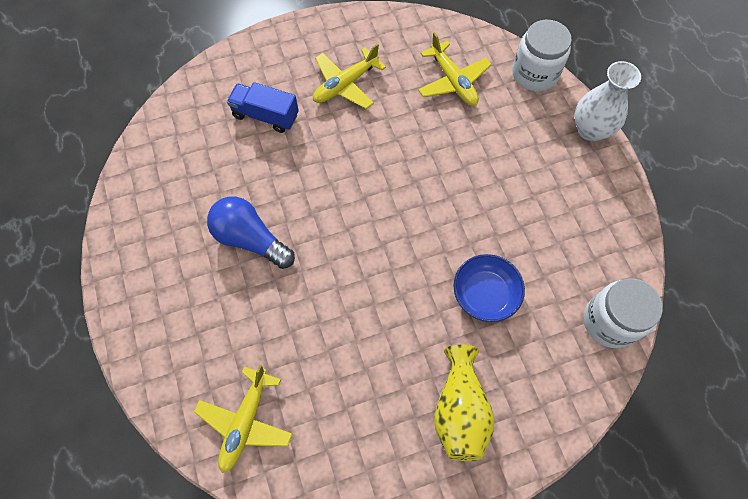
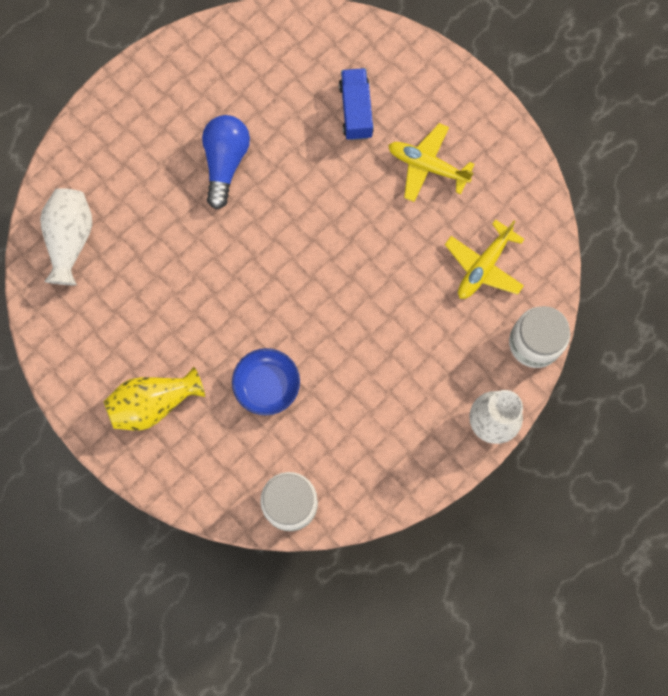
camera: 65 degrees right, 10 degrees up
(245, 422) = (70, 239): yellow plane -> white vase

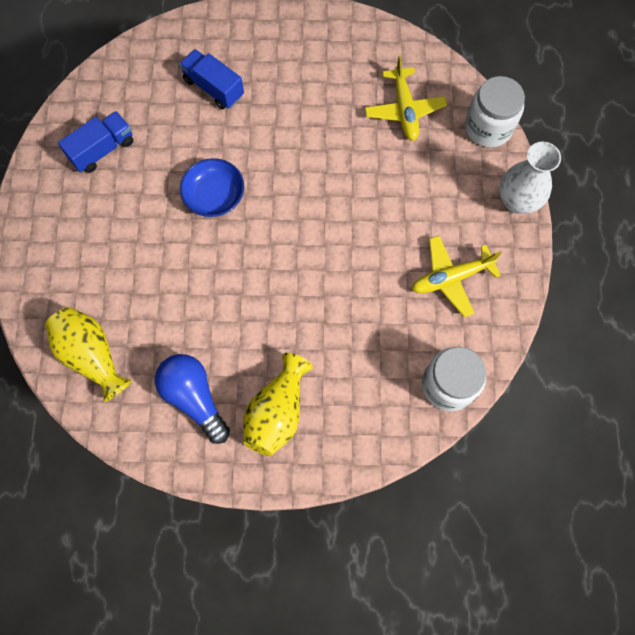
camera: 45 degrees left, 5 degrees down
(70, 239) = (92, 355): white vase -> yellow vase
(225, 86) = (102, 150): none -> blue truck
(225, 162) = (156, 199): blue light bulb -> blue light bulb (194, 398)
(267, 385) = (345, 320): blue bowl -> blue bowl (214, 196)
(427, 166) = (299, 81): yellow plane -> yellow plane (451, 278)

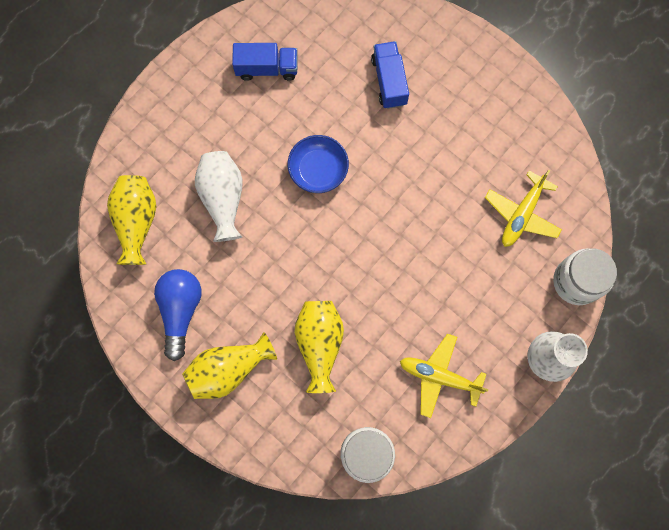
camera: 40 degrees right, 5 degrees up
(153, 279) = (223, 198): none -> white vase
(335, 330) = (319, 344): none -> yellow vase

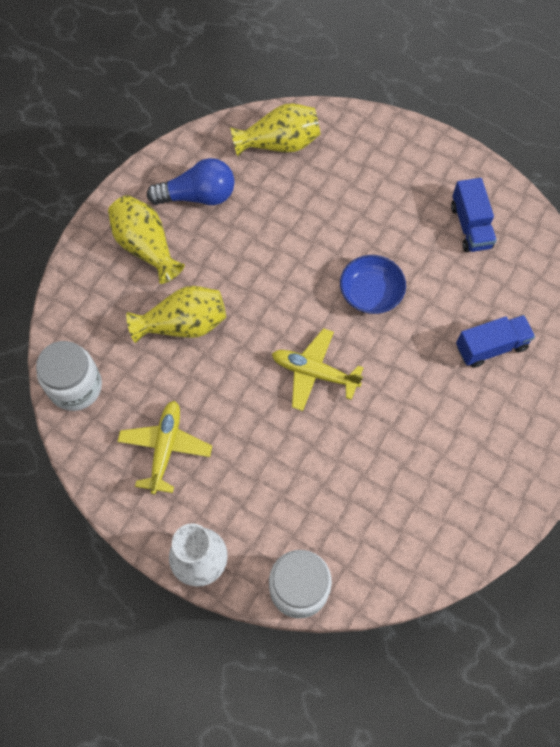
camera: 80 degrees right, 10 degrees down
(223, 198) = (319, 212): white vase -> none
(521, 214) = (367, 513): yellow plane -> yellow plane (314, 373)

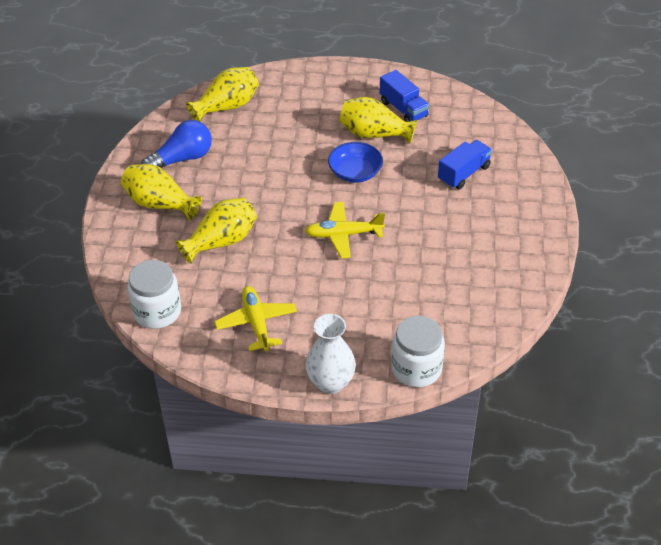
camera: 25 degrees left, 20 degrees down
(419, 248) = (374, 134): none -> yellow vase

